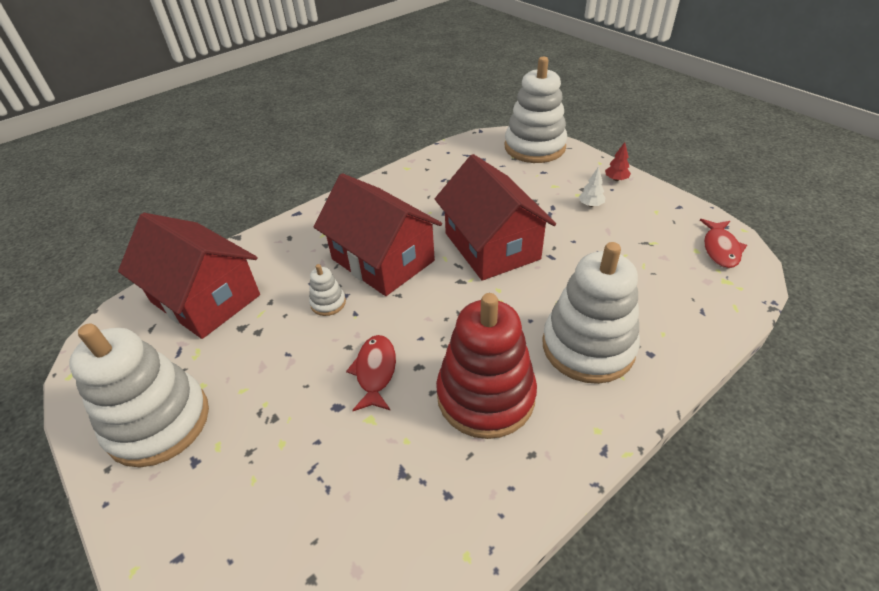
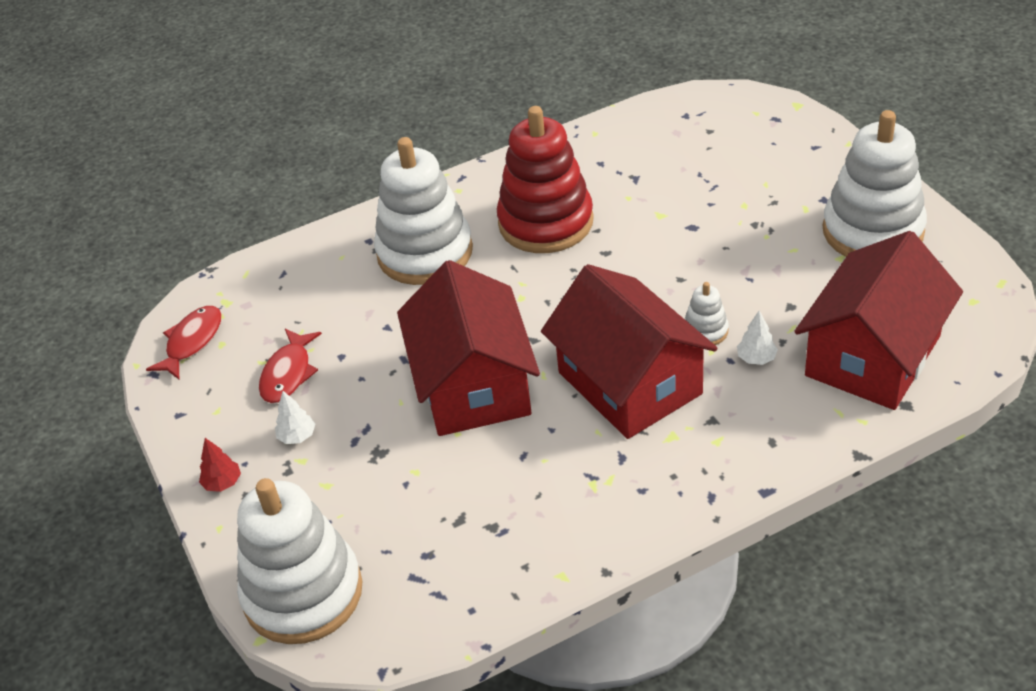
camera: 165 degrees left, 0 degrees up
(205, 298) = (873, 356): red house -> red house turned 75 degrees clockwise
(291, 287) = (756, 358): none -> white tree
(375, 372) = (652, 252): red fish -> red fish (288, 374)

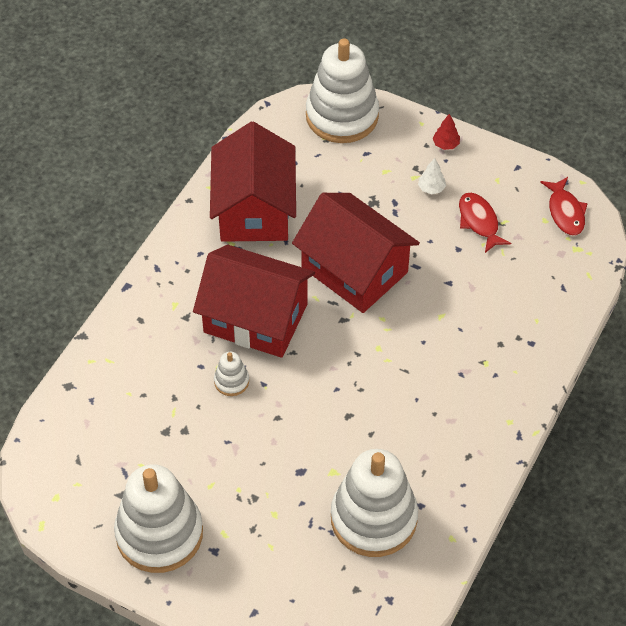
camera: 140 degrees right, 10 degrees up
(425, 253) = (480, 352): white stacking toy -> white stacking toy (373, 518)
(546, 222) = (415, 422): red stacking toy -> none
(756, 358) = (184, 375): white tree -> none
(873, 356) = (106, 414): red house -> red house (254, 209)

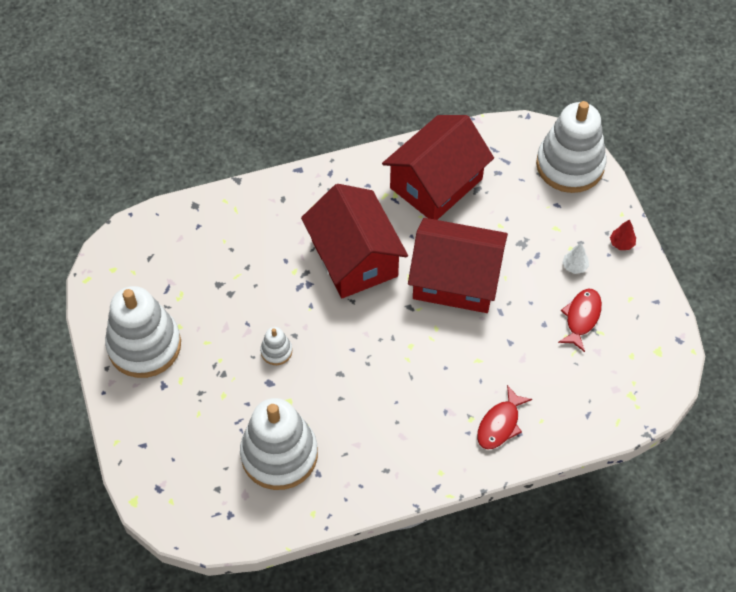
camera: 45 degrees right, 5 degrees up
(231, 381) = (293, 287): white stacking toy -> white stacking toy (276, 351)
(354, 270) = (455, 279): red house -> red house turned 75 degrees counterclockwise
(565, 212) = (654, 363): red fish -> red fish (500, 424)

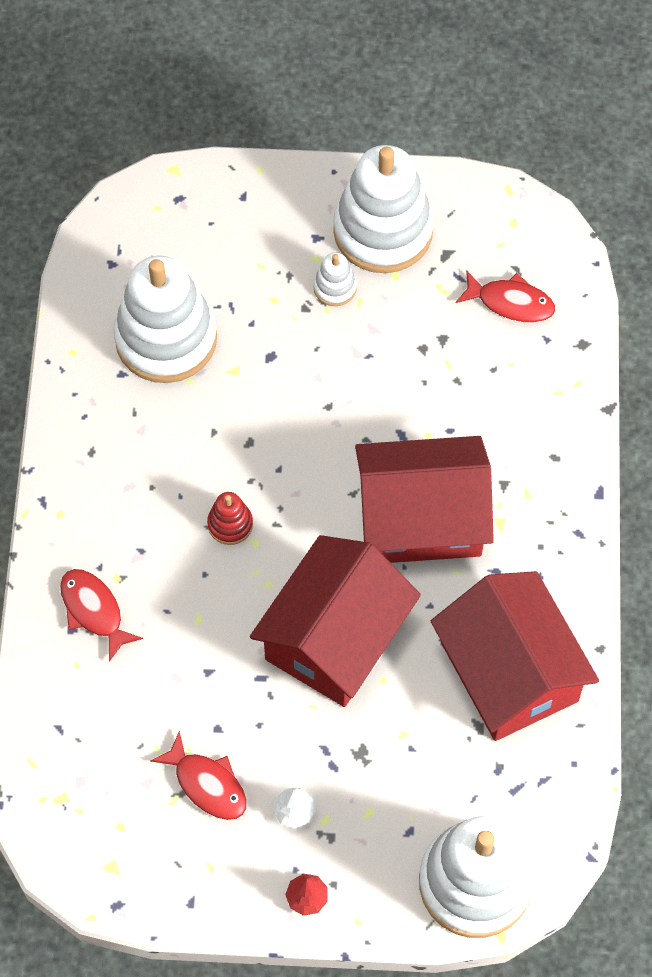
camera: 110 degrees right, 5 degrees up
(177, 253) = (511, 302): none -> red fish
(276, 351) = (313, 378): white stacking toy -> white stacking toy (335, 287)
(404, 364) = (230, 524): none -> red stacking toy

